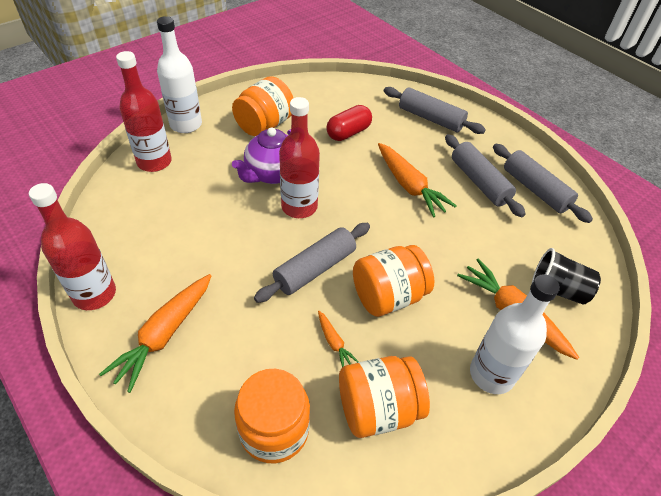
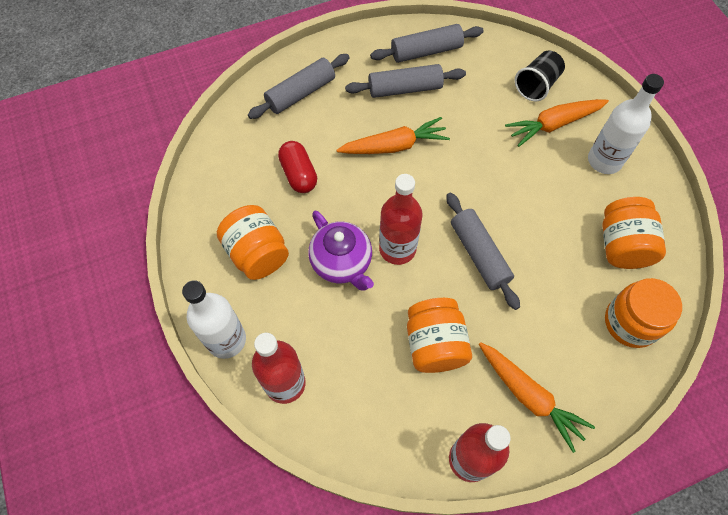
camera: 70 degrees left, 15 degrees up
(334, 342) = (559, 259): orange carrot -> none
(388, 296) = (520, 205): orange jar -> orange jar (434, 344)

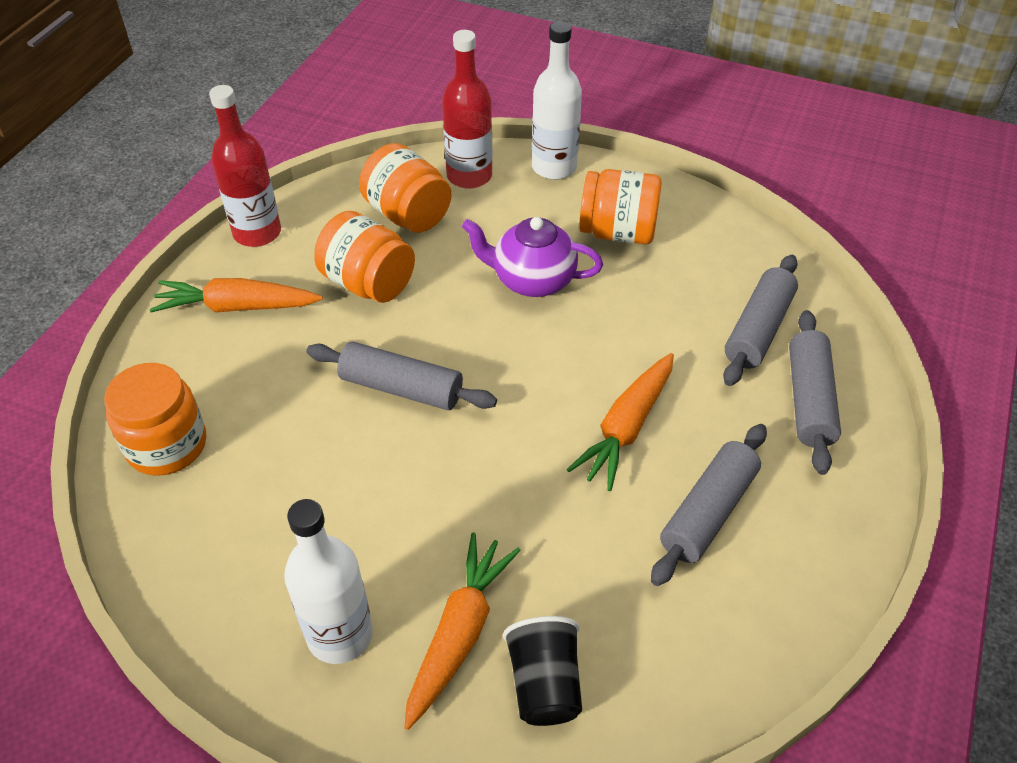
camera: 135 degrees right, 15 degrees down
(298, 174) = (681, 319): red capsule -> none
(397, 248) = (494, 330): red bottle -> none
(426, 51) = (756, 597): grey rolling pin -> grey rolling pin (758, 329)
(622, 245) = (233, 527): orange jar -> orange jar (408, 214)

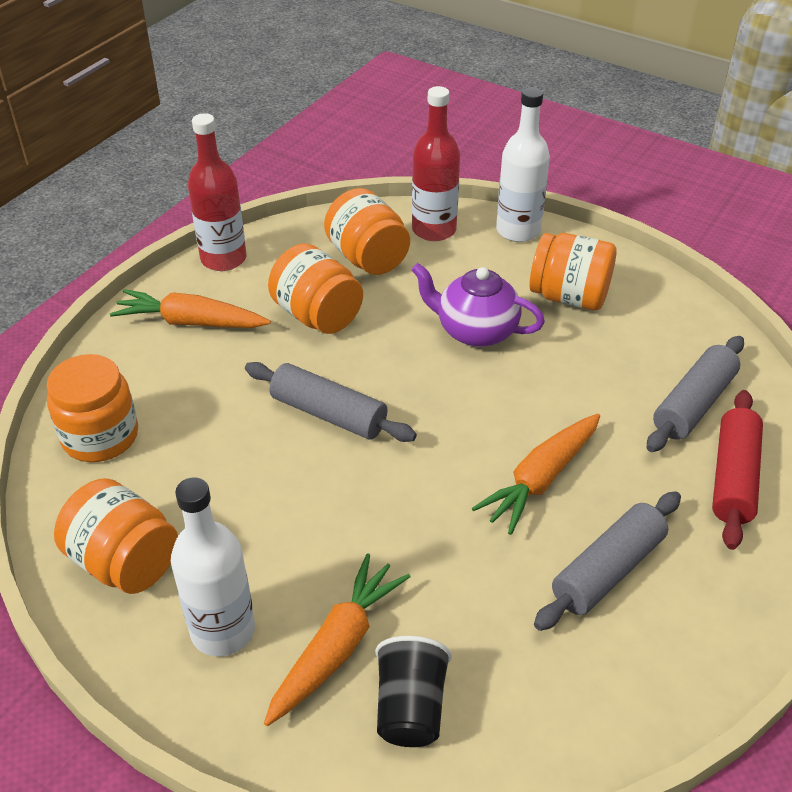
camera: 10 degrees right, 5 degrees down
(222, 577) = (125, 562): none -> orange jar
(809, 400) = (733, 477): grey rolling pin -> red rolling pin

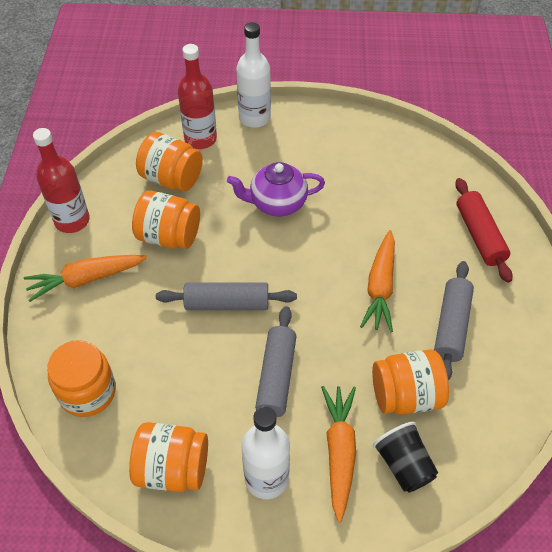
camera: 30 degrees left, 10 degrees up
(569, 297) = (317, 154): orange jar -> orange jar (406, 395)
(693, 404) = (431, 198): grey rolling pin -> grey rolling pin (276, 377)

